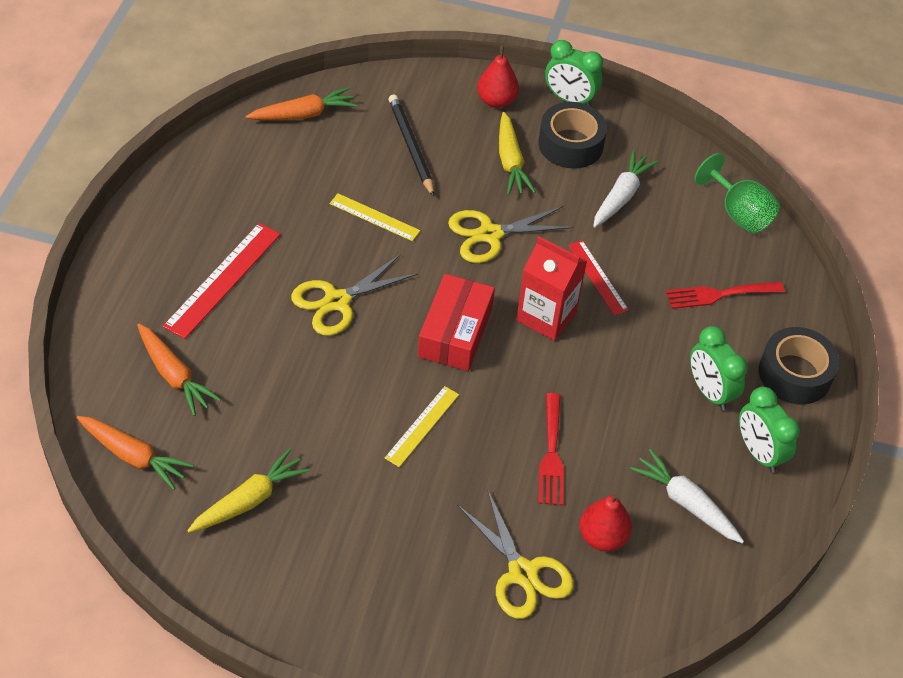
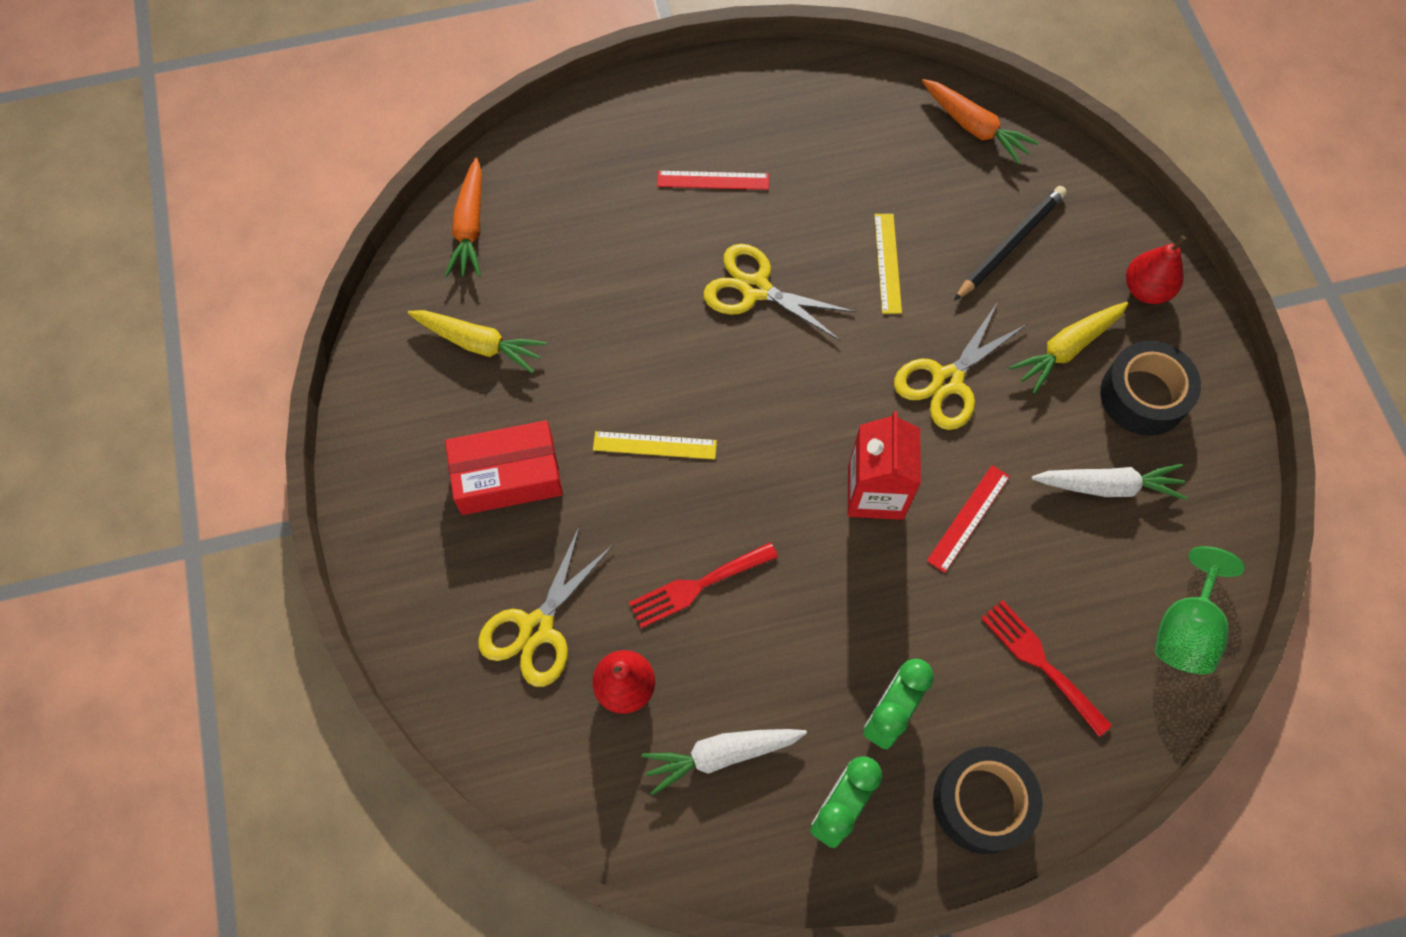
camera: 65 degrees right, 15 degrees up
(174, 375) = (576, 206): orange carrot -> none
(223, 279) = (713, 180): red ruler -> red ruler, size x0.62
(455, 332) = (791, 415): red box -> red box (507, 476)
(490, 234) = (947, 381): yellow scissors -> yellow scissors turned 90 degrees counterclockwise
(569, 99) = (1212, 361): green clock -> none
(685, 502) = (721, 755): white carrot -> white carrot turned 120 degrees counterclockwise

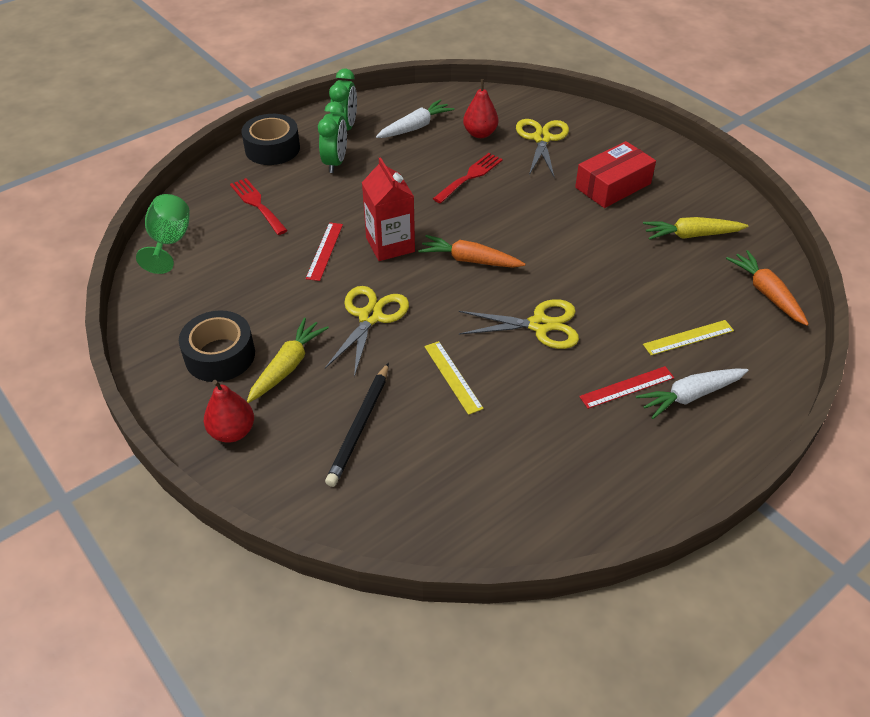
camera: 155 degrees right, 20 degrees down
(654, 445) = (541, 224): yellow ruler -> yellow ruler (688, 337)
(974, 127) = (434, 520): orange carrot -> orange carrot (469, 260)
(1040, 662) = (257, 204): red fork -> red fork turned 150 degrees counterclockwise
(1108, 486) = (235, 295): white carrot -> white carrot (690, 396)

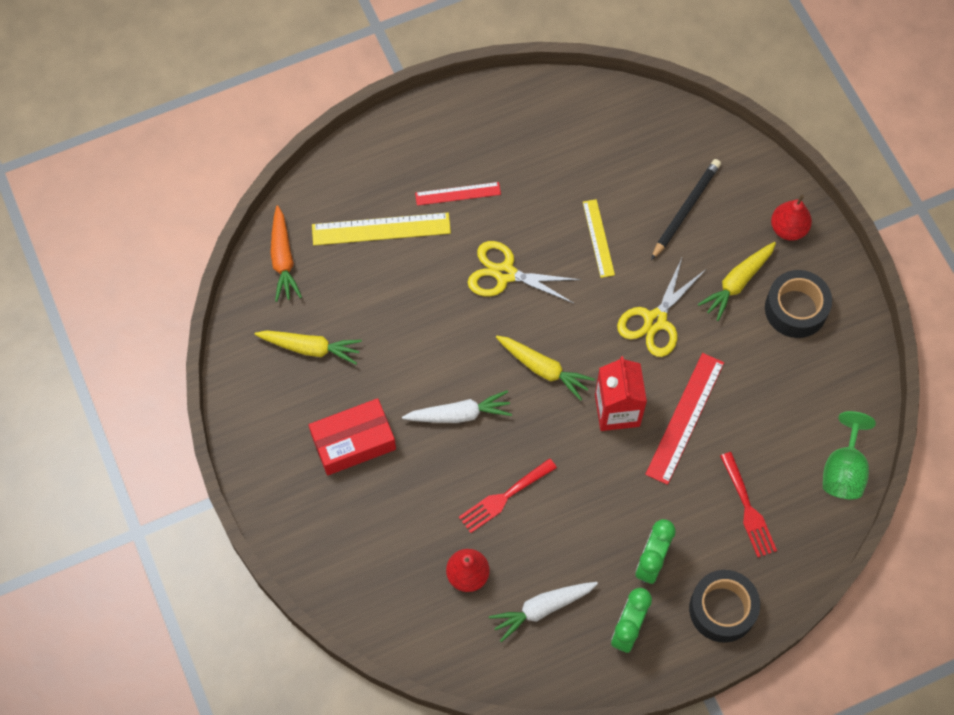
camera: 165 degrees left, 20 degrees up
(324, 251) = (685, 418): red ruler -> red ruler, size x1.61
(469, 260) = (543, 369): orange carrot -> yellow carrot
(542, 139) = (397, 546): yellow scissors -> none
(688, 337) = (381, 229): yellow ruler -> yellow ruler, size x1.61
(690, 396) = (411, 173): white carrot -> white carrot (459, 414)

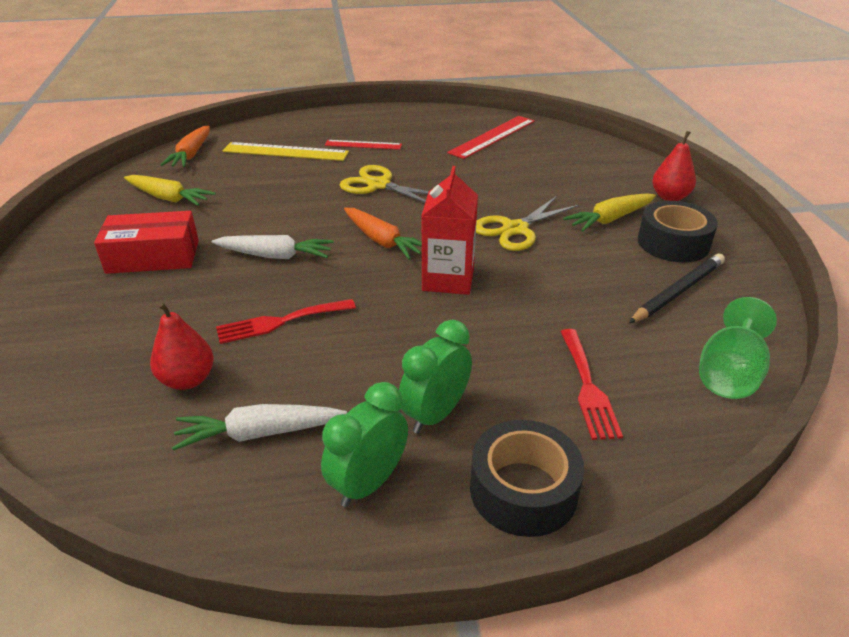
camera: 15 degrees right, 30 degrees down
(543, 369) = (382, 241): yellow carrot -> orange carrot
(598, 238) = (477, 179): yellow ruler -> none
(685, 209) = (567, 175): black pencil -> black pencil (678, 291)
(685, 418) = (525, 297): red ruler -> red ruler (492, 136)

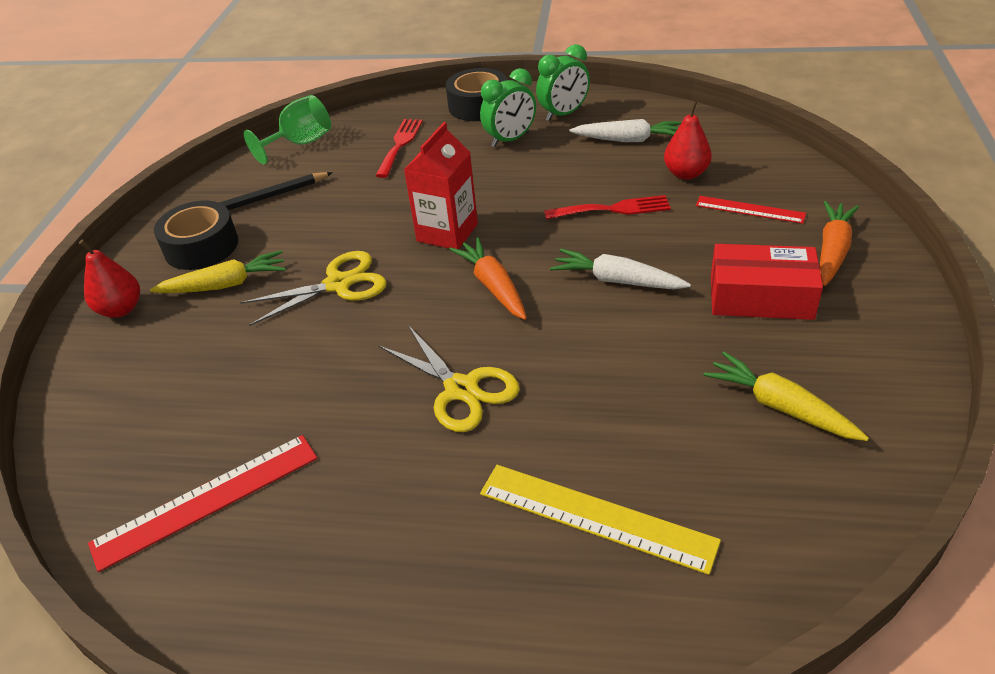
camera: 160 degrees left, 5 degrees up
(191, 154) = (781, 541): orange carrot -> orange carrot (832, 250)
(363, 145) = (447, 515): red ruler -> red ruler (750, 209)

